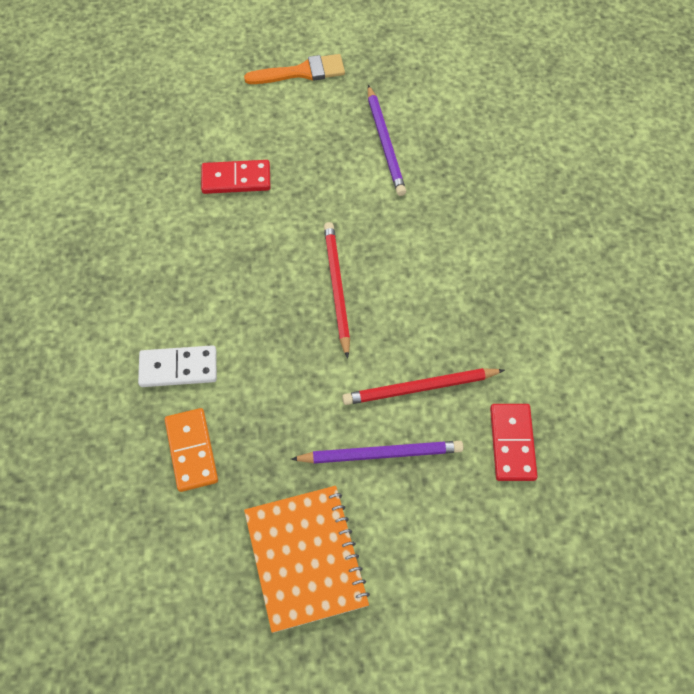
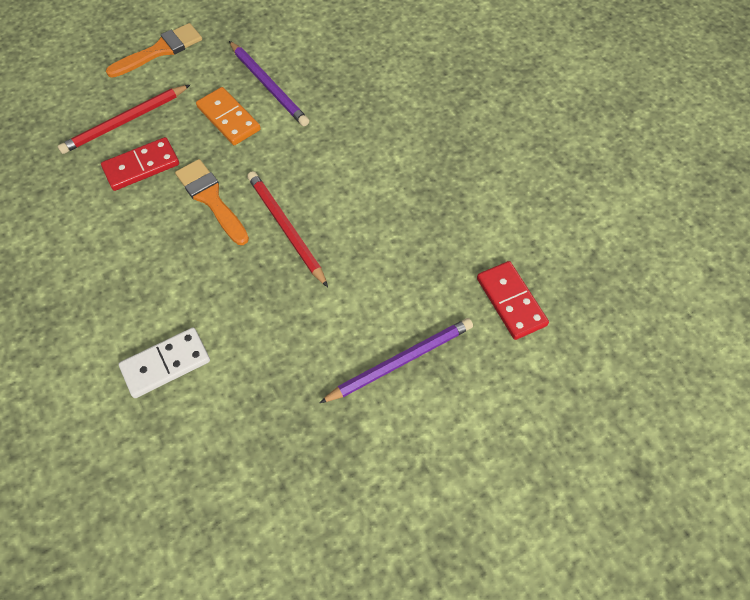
camera: 25 degrees left, 0 degrees up
(191, 451) = (216, 438): orange domino -> orange domino (228, 118)
(283, 234) = (211, 199): none -> orange brush
(305, 558) = (378, 491): orange notebook -> none
(420, 388) = (406, 287): red pencil -> red pencil (125, 121)

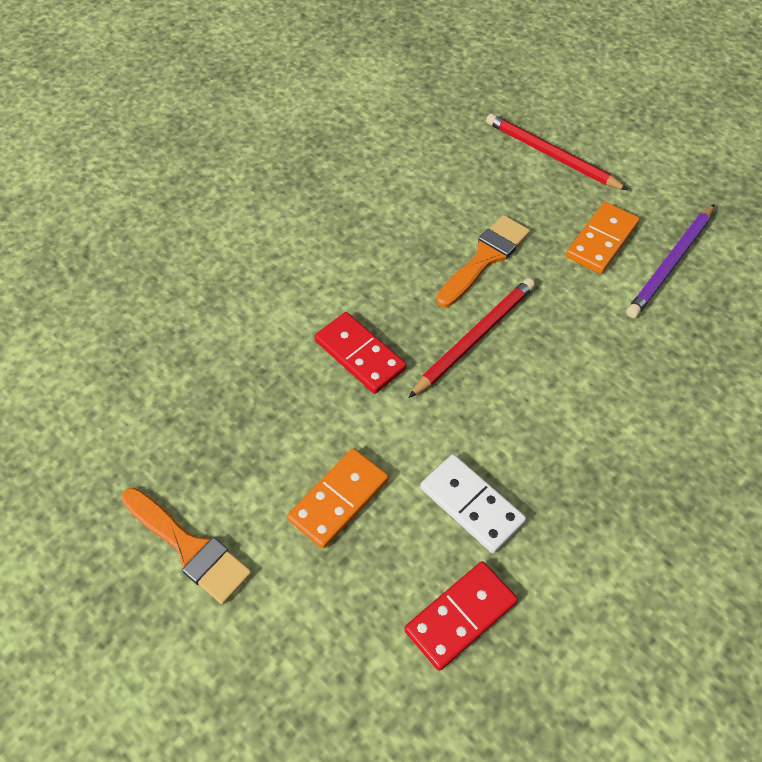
camera: 75 degrees right, 5 degrees down
(141, 166) = (500, 187): red domino -> red domino (360, 355)
(160, 50) = (664, 151): orange brush -> orange brush (189, 547)
(166, 364) = (278, 282): white domino -> white domino (471, 505)
(400, 361) = (338, 499): purple pencil -> orange domino

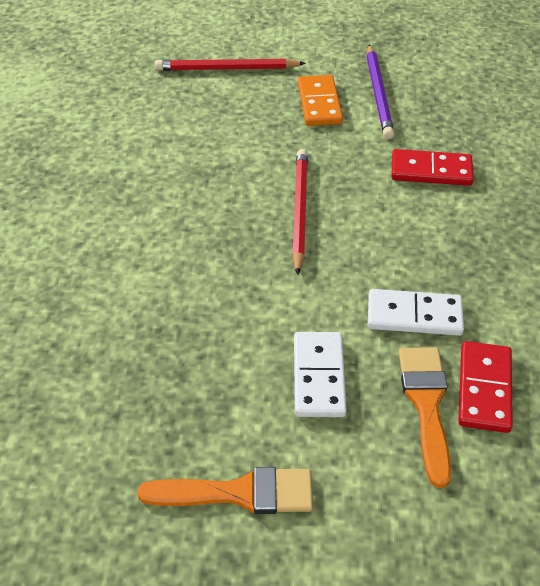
camera: 40 degrees left, 10 degrees down
(338, 499) = (318, 377): orange domino -> white domino
(360, 355) = (227, 272): red domino -> red domino (431, 171)
(485, 258) = (251, 157): orange brush -> orange brush (426, 405)

